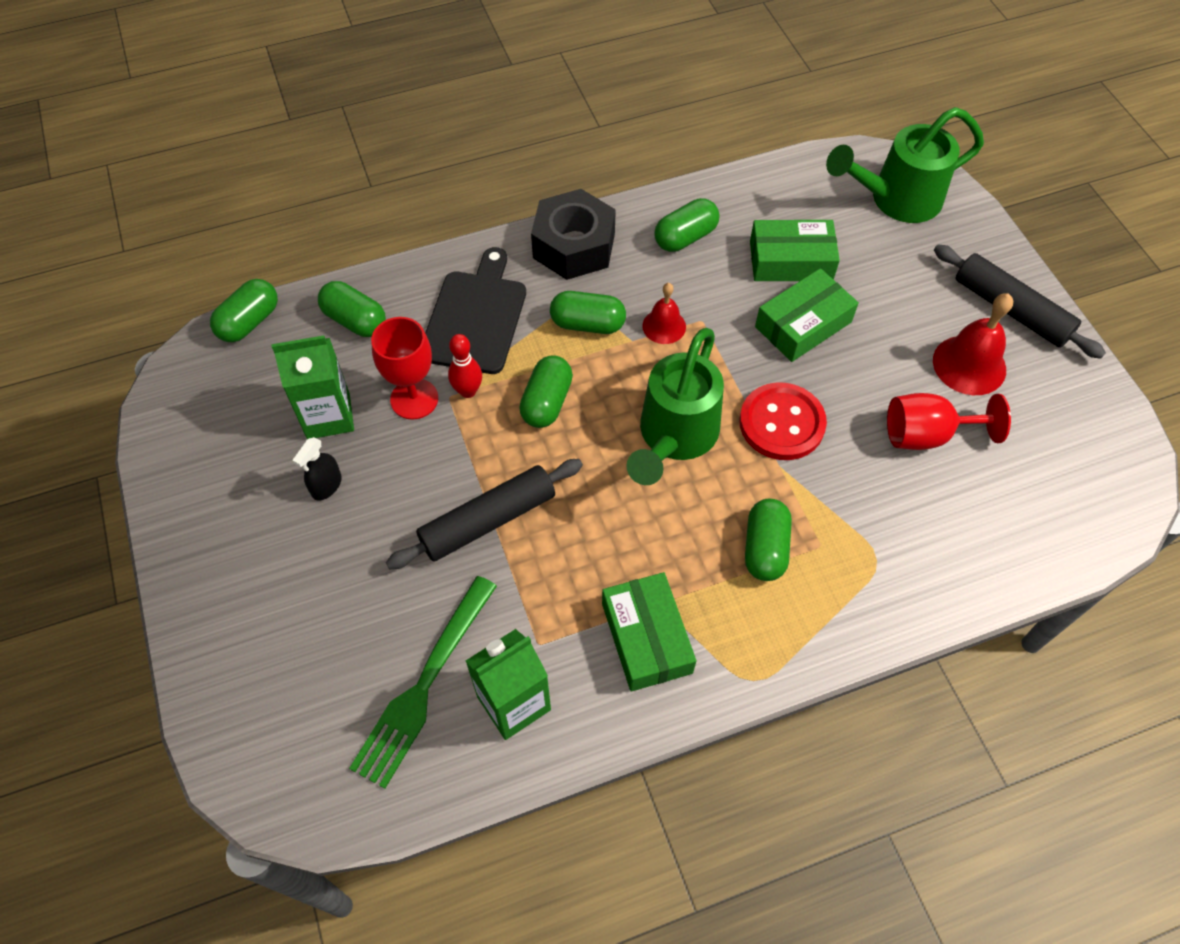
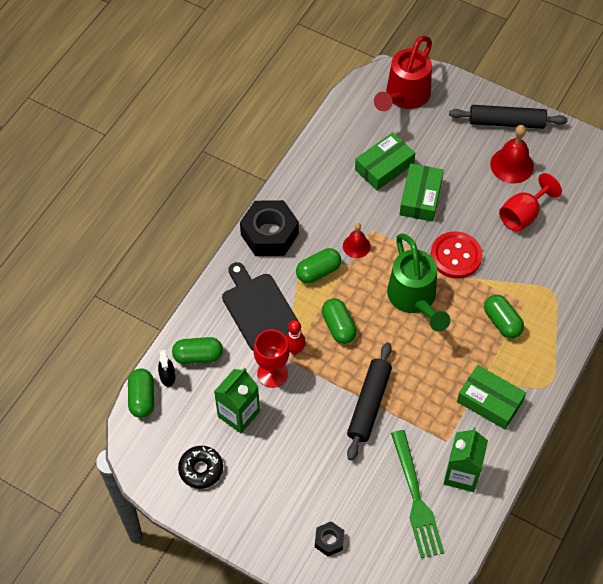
camera: 40 degrees left, 0 degrees up
(222, 445) = (201, 469): none -> black donut
(267, 648) = (329, 541): none -> black nut
(326, 486) = (275, 448): black spray bottle -> black spray bottle (167, 376)
(685, 237) = (321, 189): green capsule -> none
(896, 200) = (404, 97): green watering can -> red watering can

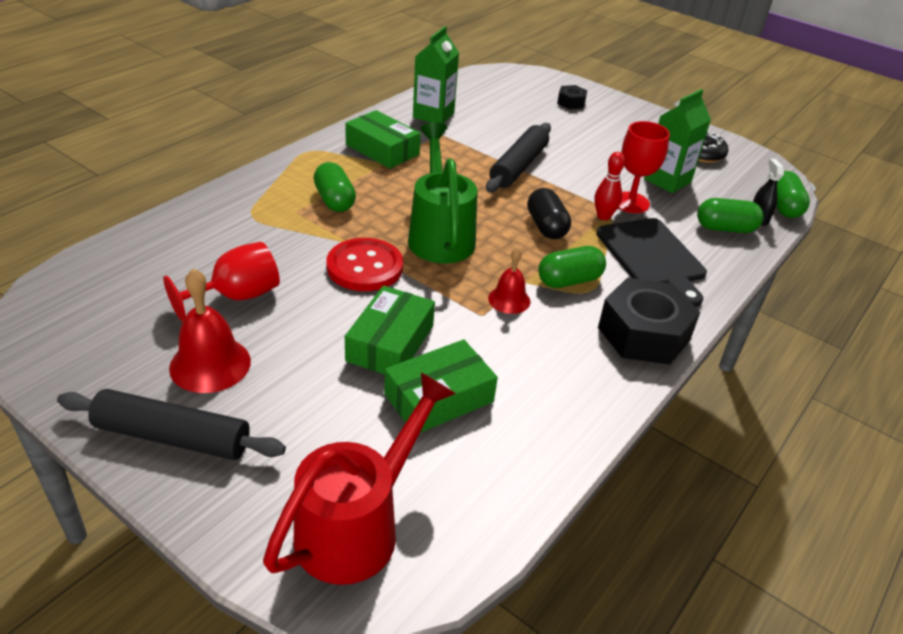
camera: 175 degrees left, 20 degrees down
(338, 326) = (546, 227): green capsule -> black capsule
(416, 499) = (483, 110): green fork -> none

